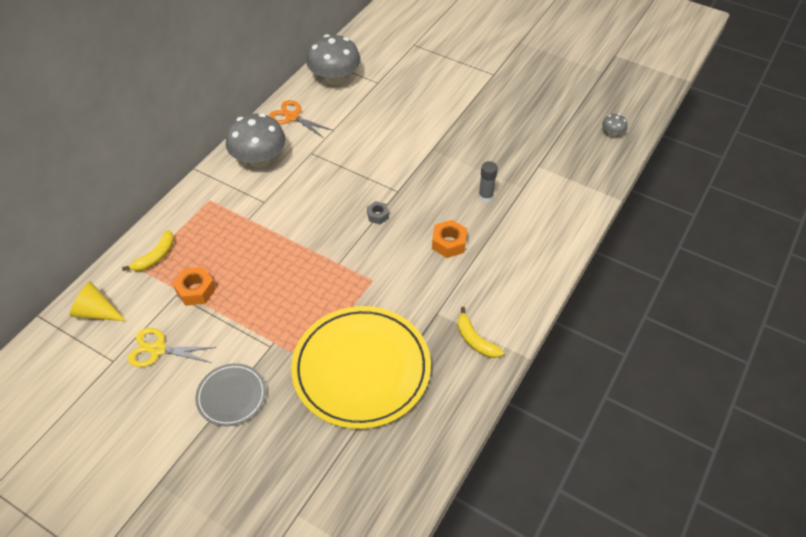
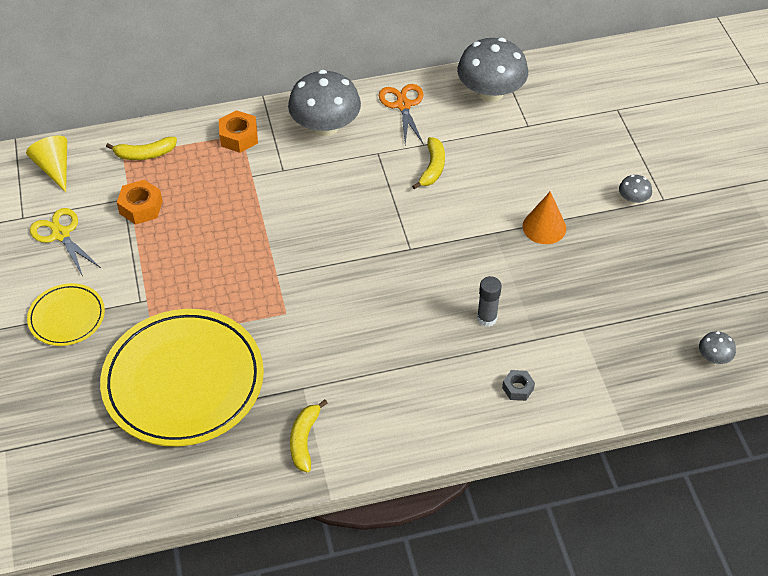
camera: 45 degrees right, 0 degrees up
(231, 396) = (67, 317): grey plate -> yellow plate
(354, 139) = (432, 168): none -> yellow banana
(378, 215) = (363, 258): grey nut -> grey nut (518, 388)
(449, 243) = (394, 334): orange nut -> orange nut (239, 137)
(454, 128) = (544, 227): none -> orange cone
(479, 84) = (633, 199): none -> grey mushroom

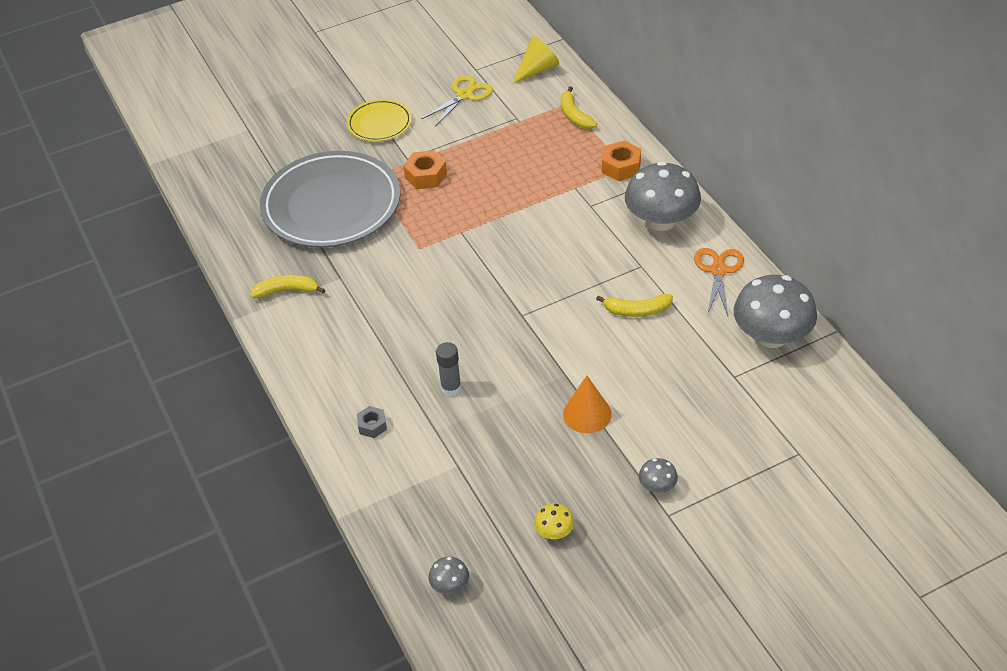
camera: 80 degrees right, 5 degrees down
(141, 207) = (510, 130): orange nut -> orange nut (426, 176)
(183, 381) = (331, 205): yellow plate -> grey plate
(403, 105) = (718, 270): orange scissors -> orange scissors turned 60 degrees counterclockwise
(668, 275) = (554, 532): none -> yellow mushroom

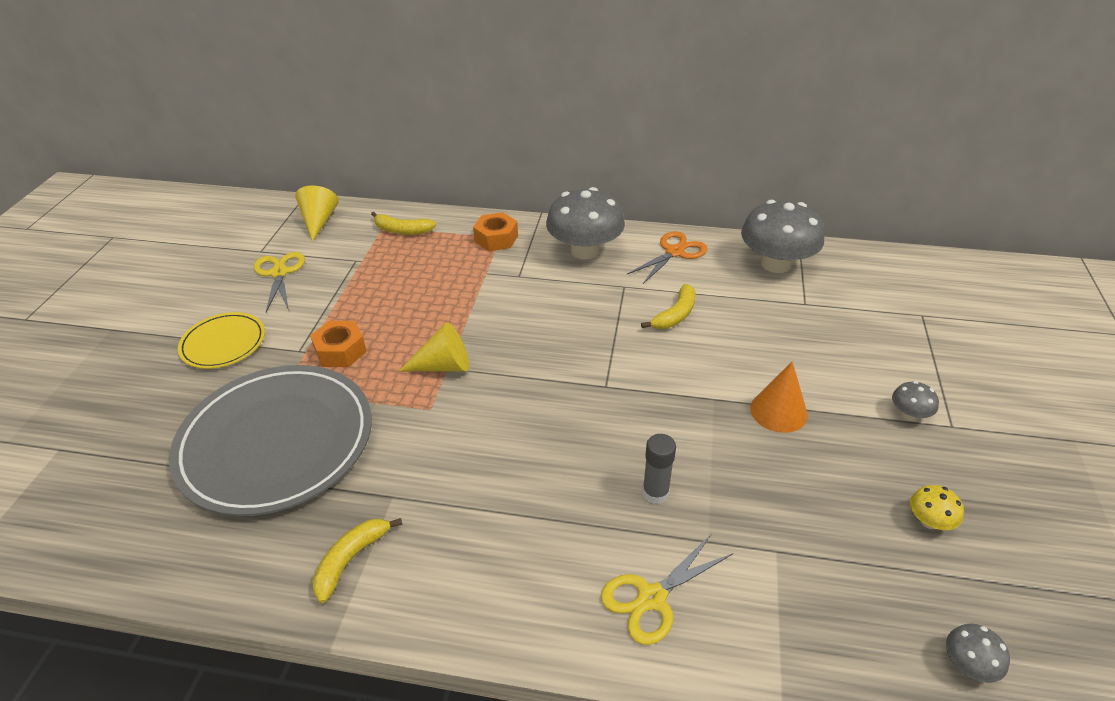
camera: 55 degrees left, 5 degrees down
(372, 425) = (652, 598): grey nut -> yellow scissors
(461, 229) = (444, 366): none -> yellow cone
(718, 270) = (675, 252): orange scissors -> orange scissors turned 90 degrees clockwise

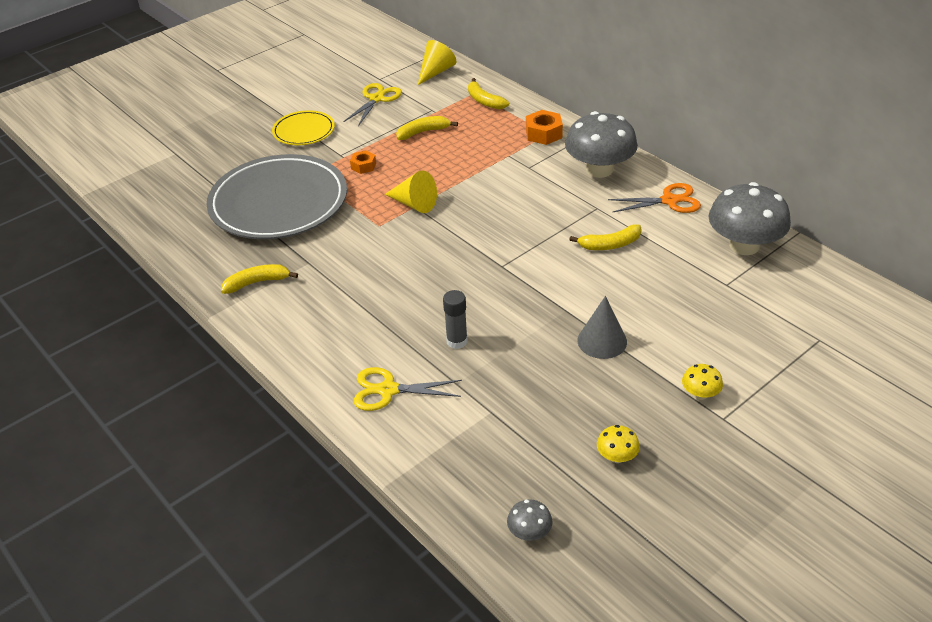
camera: 40 degrees right, 0 degrees up
(340, 351) = (363, 166): orange nut -> orange nut, size x0.64
(371, 286) = (423, 132): none -> yellow banana
(778, 411) = (602, 341): orange cone -> grey cone
(909, 414) = (700, 394): grey mushroom -> yellow mushroom

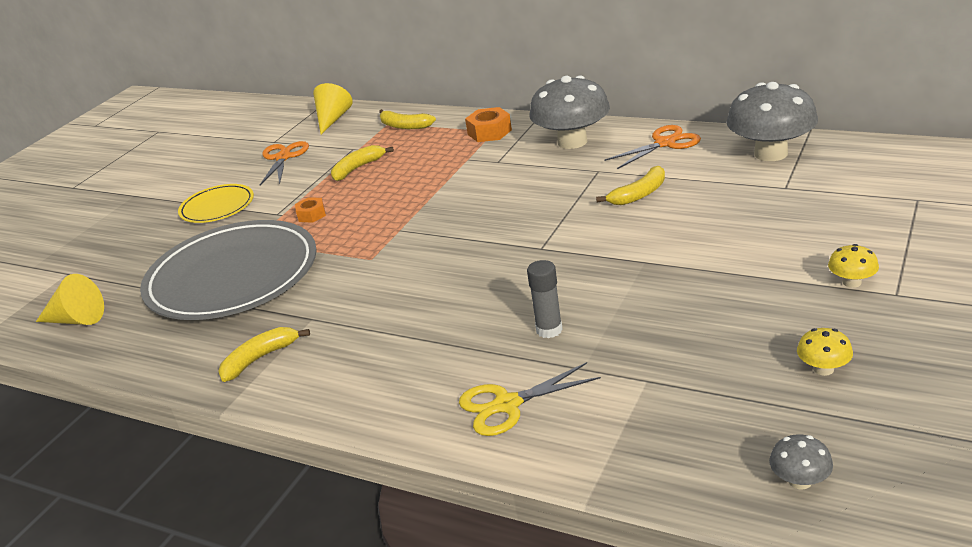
camera: 20 degrees left, 10 degrees down
(376, 99) = (283, 157): yellow scissors -> orange scissors
(414, 204) = (397, 228): yellow cone -> yellow cone (77, 320)
(602, 341) = (707, 274): grey cone -> none

